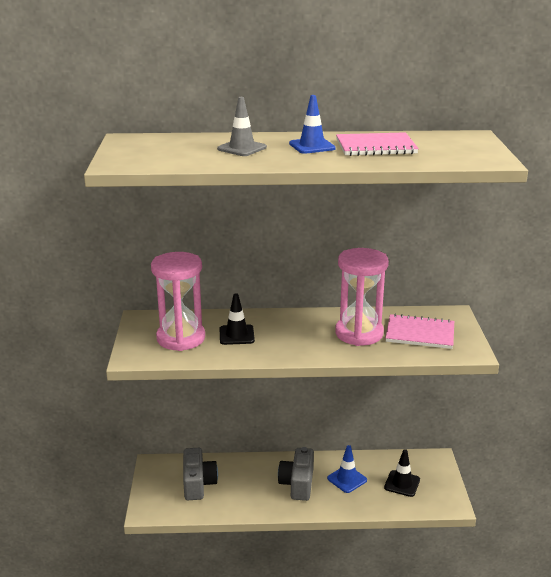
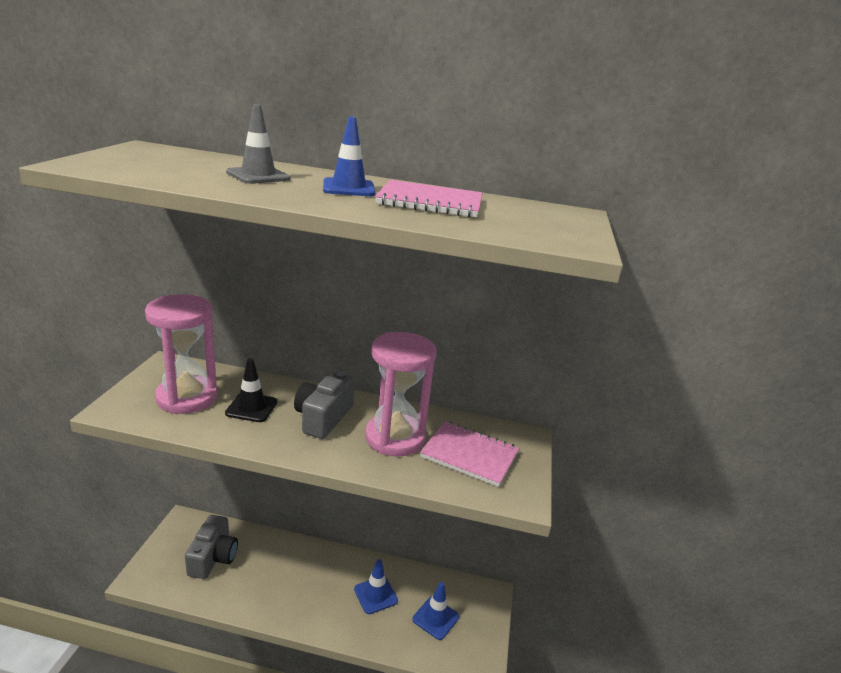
camera: 10 degrees right, 0 degrees up
(297, 484) = (318, 586): grey camera -> grey camera (323, 418)
(402, 483) = (435, 618): black traffic cone -> blue traffic cone

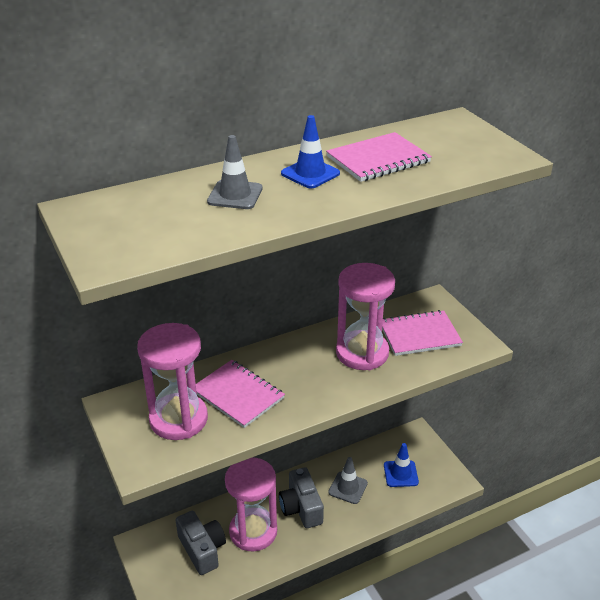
camera: 35 degrees left, 10 degrees up
(251, 407) = (238, 395): black traffic cone -> pink notebook
(263, 572) = (253, 531): none -> pink hourglass
(323, 418) = (297, 369): grey camera -> grey camera (301, 508)
(375, 595) = (348, 488): blue traffic cone -> grey traffic cone

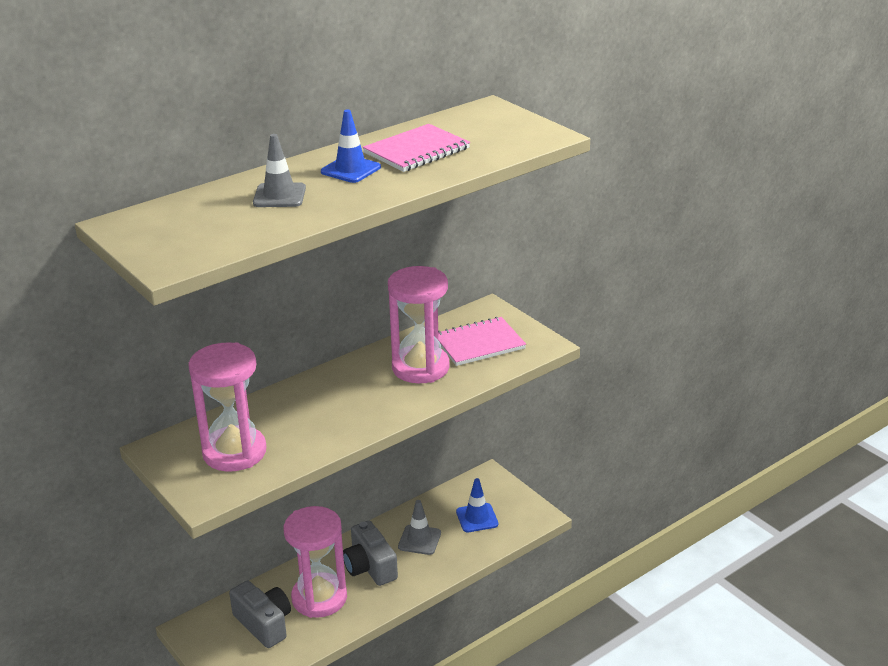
camera: 10 degrees left, 5 degrees down
(238, 395) = (294, 422): pink notebook -> none

